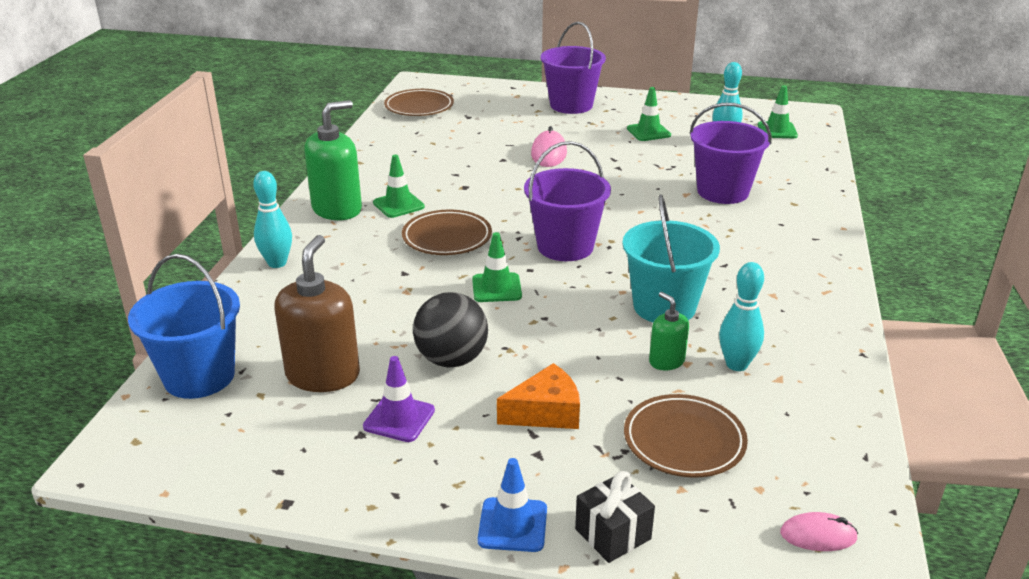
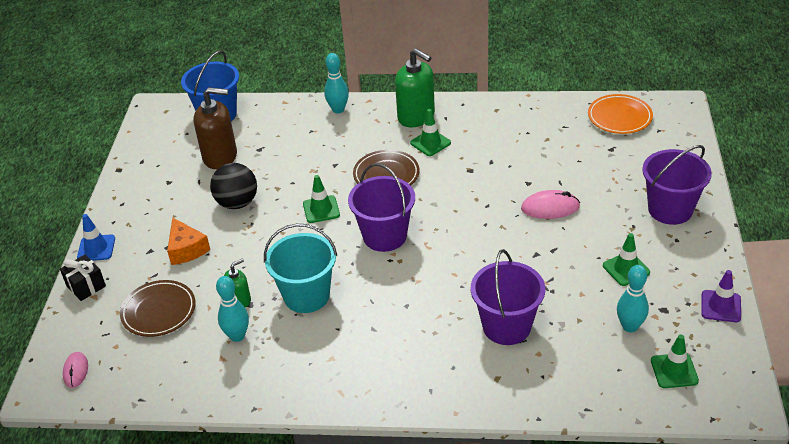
camera: 85 degrees right, 10 degrees up
(399, 418) = (181, 193): purple traffic cone -> purple traffic cone (721, 306)
(419, 107) = (619, 117): brown plate -> orange plate

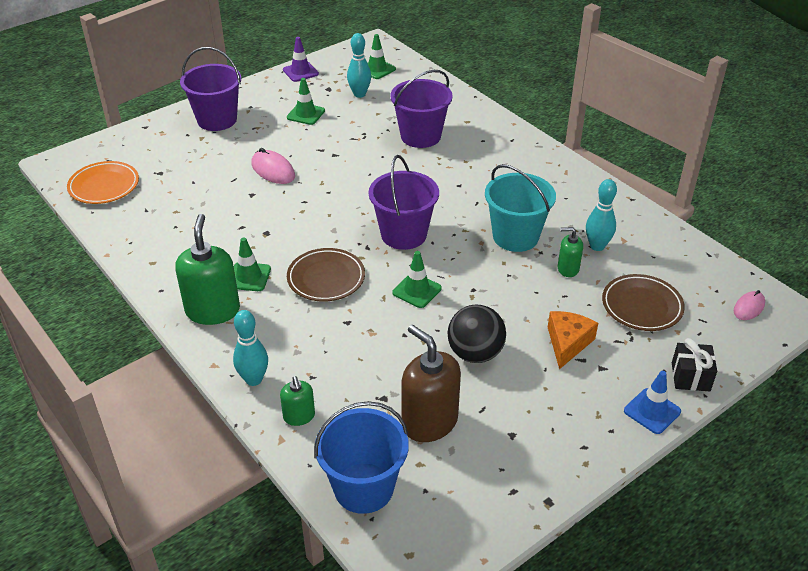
camera: 135 degrees left, 0 degrees up
(290, 114) = (299, 416): none -> green soap dispenser

